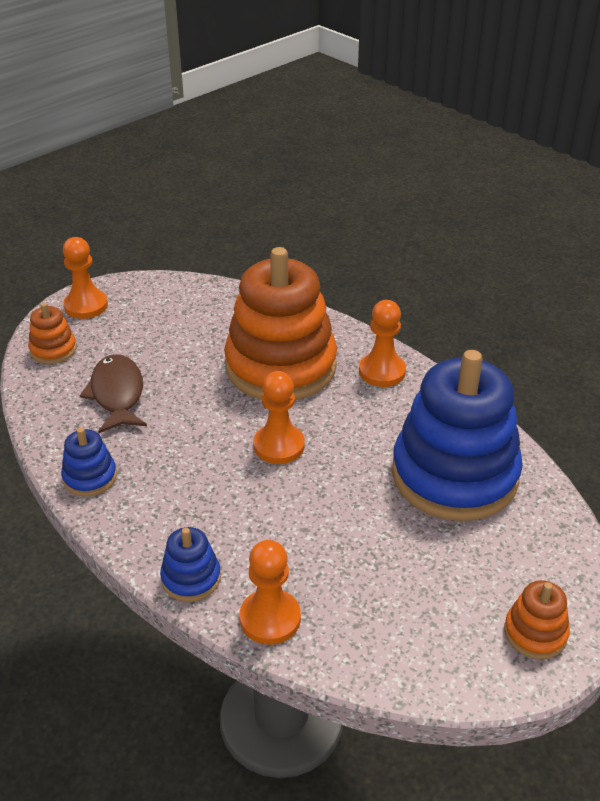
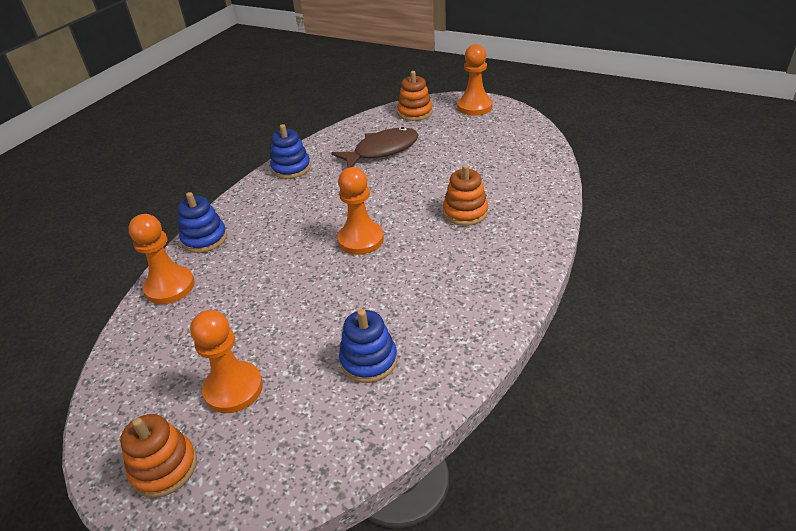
camera: 75 degrees right, 0 degrees up
(281, 366) = (465, 212): orange stacking toy -> orange stacking toy, size x0.42
(382, 371) = (500, 273): orange pawn -> orange pawn (233, 389)
(454, 475) = (369, 360): blue stacking toy -> blue stacking toy, size x0.42

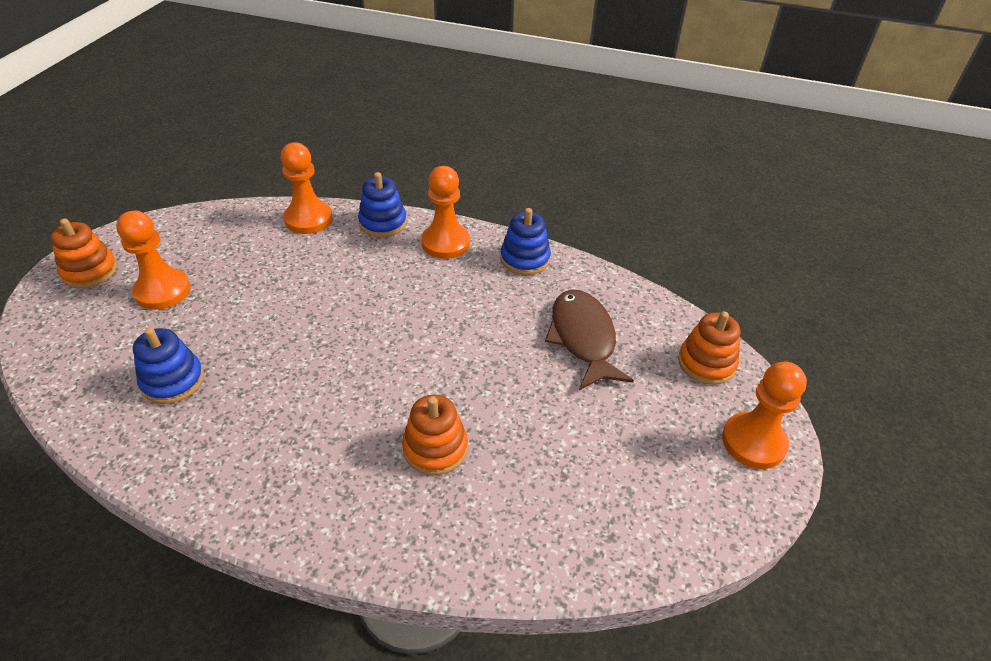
camera: 75 degrees right, 5 degrees up
(361, 239) = (376, 345): orange pawn -> orange pawn (445, 243)
(382, 151) = (583, 338): brown fish -> brown fish turned 150 degrees counterclockwise

